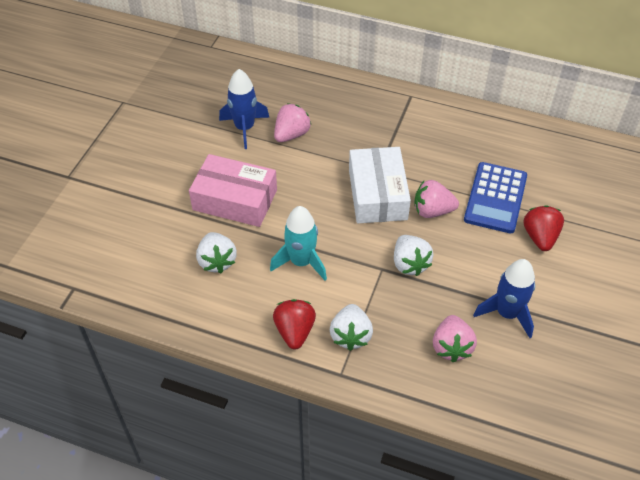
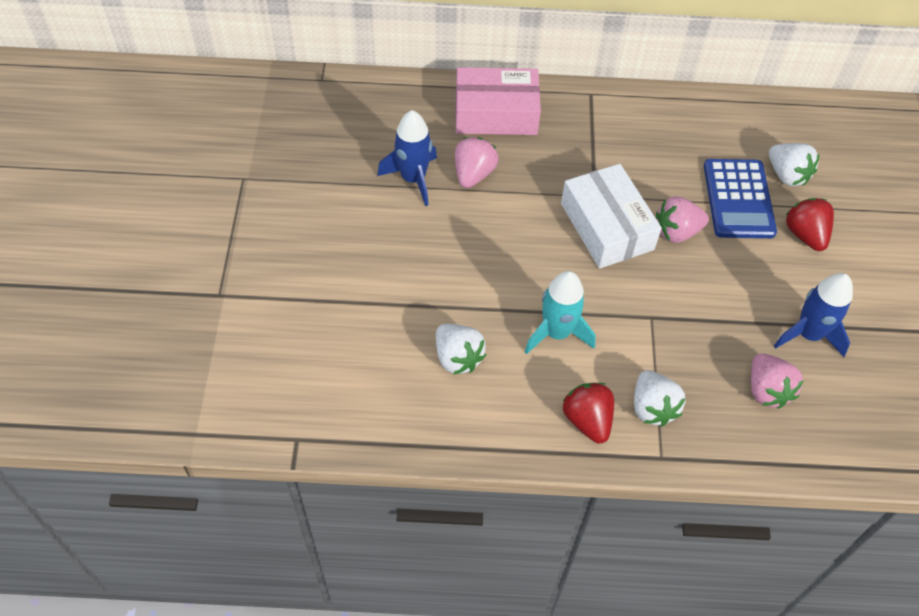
camera: 20 degrees left, 5 degrees up
(235, 200) = (443, 274): pink box -> pink box (496, 113)
(409, 264) = (679, 303): white strawberry -> white strawberry (787, 175)

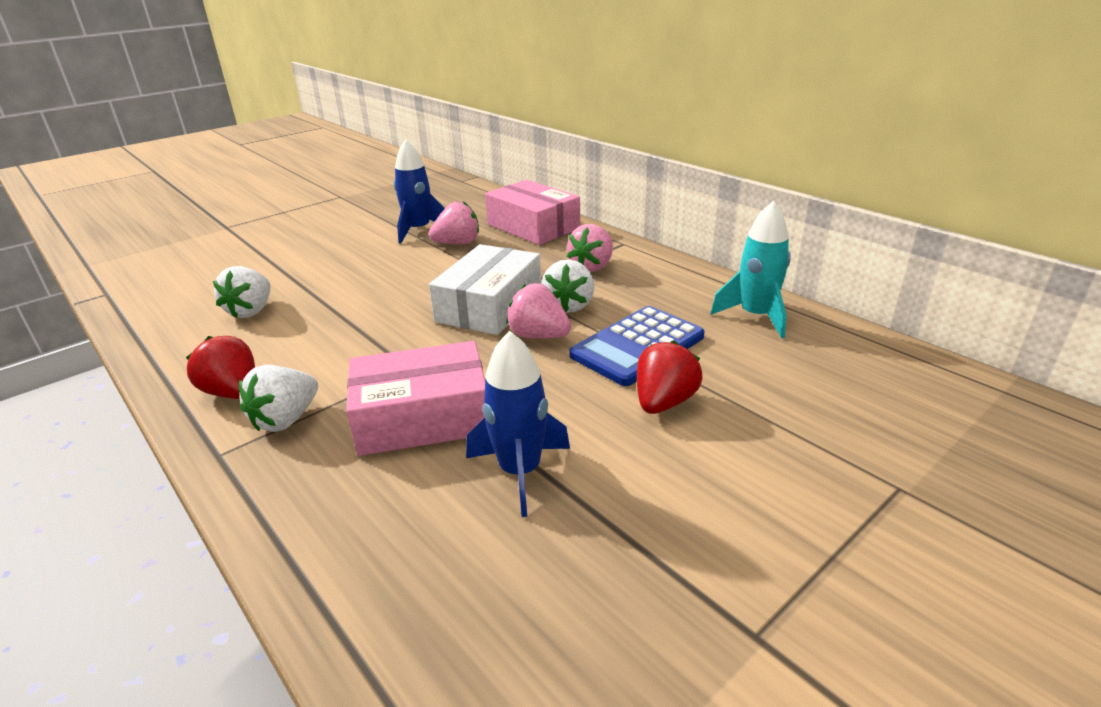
camera: 50 degrees right, 25 degrees down
(557, 333) = (330, 336): turquoise rocket -> turquoise rocket (755, 316)
(587, 420) = (233, 393): red strawberry -> red strawberry turned 75 degrees counterclockwise
(715, 343) = (423, 417): none -> pink box
(766, 390) = (393, 481): pink strawberry -> pink strawberry (592, 267)
(787, 175) = (722, 356): white strawberry -> white strawberry (569, 305)

